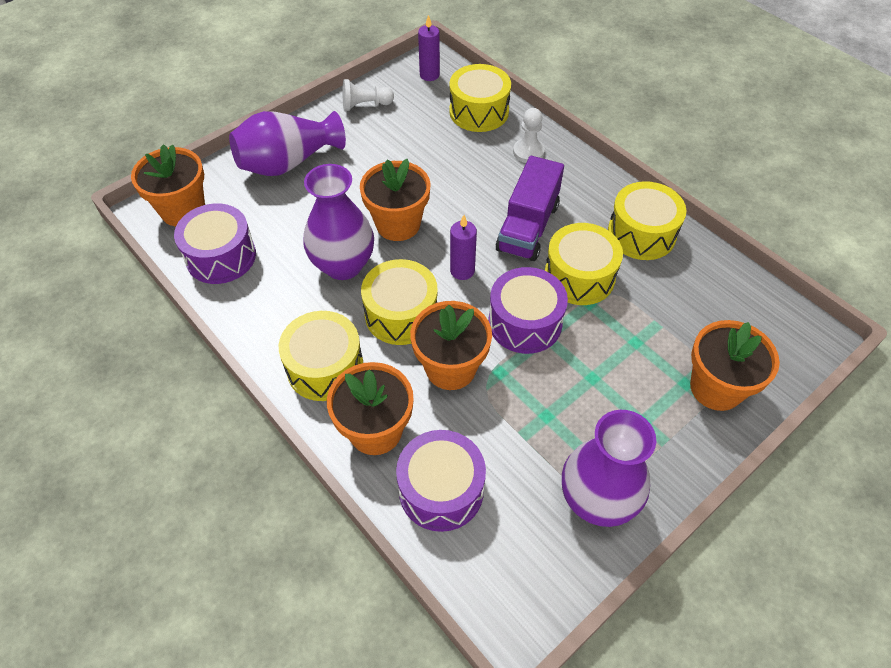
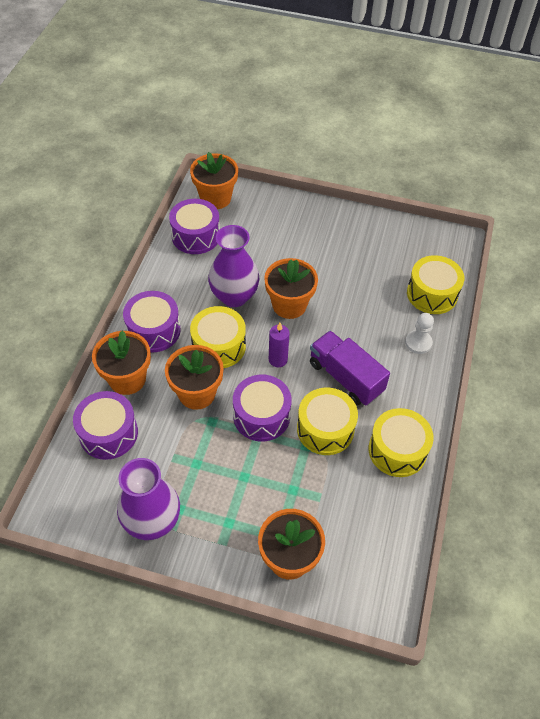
camera: 55 degrees right, 0 degrees up
(288, 163) = (293, 222): purple vase -> none
(325, 367) = (154, 330): yellow drum -> purple drum
(365, 105) = (379, 230): white pawn -> none
(429, 75) = (442, 247): purple candle -> none
(528, 227) = (345, 377): purple truck -> purple truck turned 60 degrees clockwise

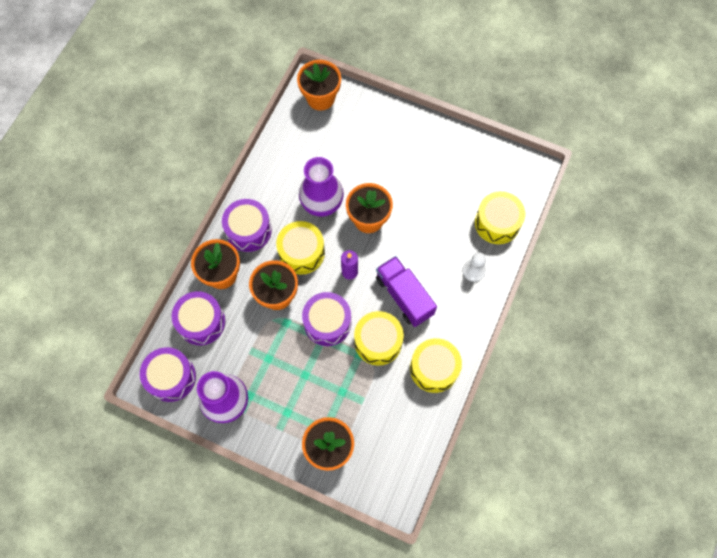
camera: 10 degrees right, 15 degrees up
(195, 236) = (297, 137): purple drum -> purple drum (171, 377)

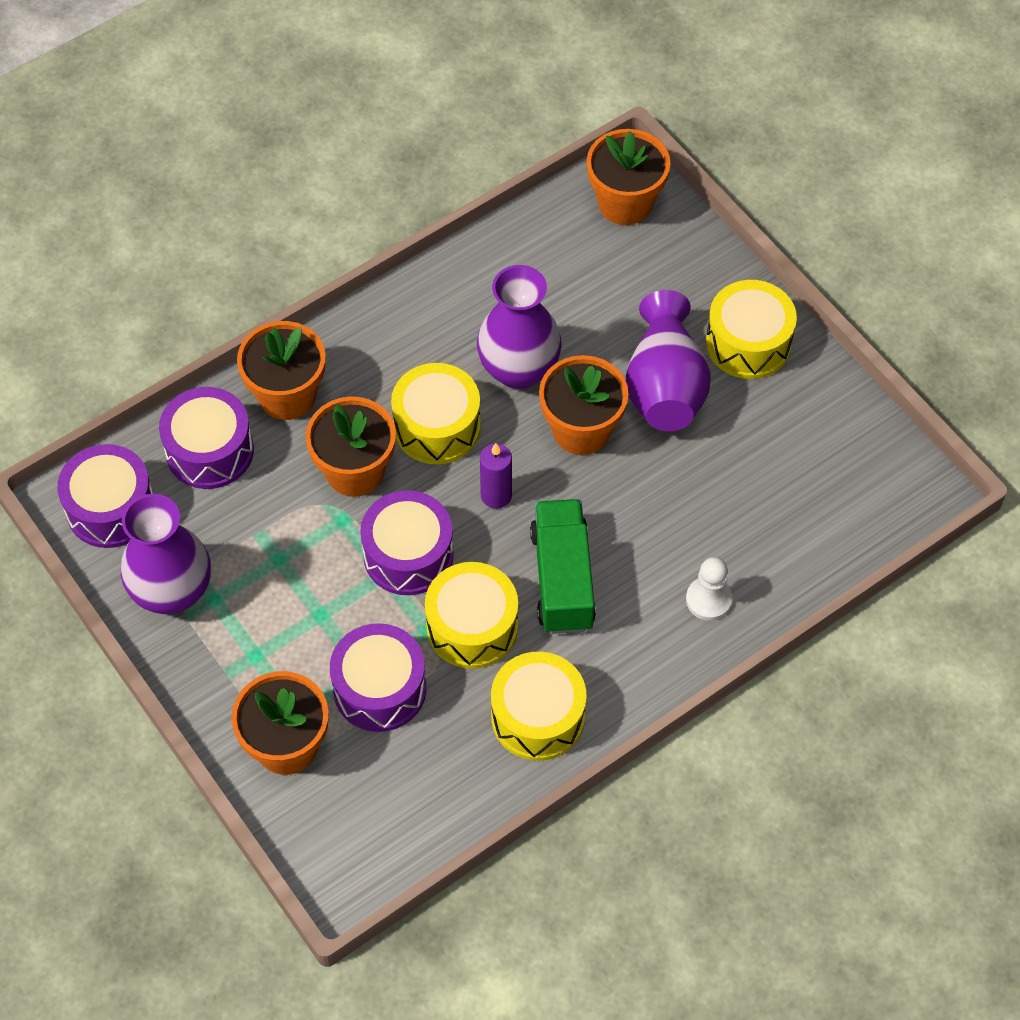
camera: 30 degrees right, 10 degrees down
(249, 230) = (373, 350): purple drum -> purple drum (379, 688)
(393, 178) = (665, 386): none -> purple vase
(404, 296) = (562, 579): purple truck -> green truck
(497, 223) = (800, 545): yellow drum -> yellow drum (748, 343)

